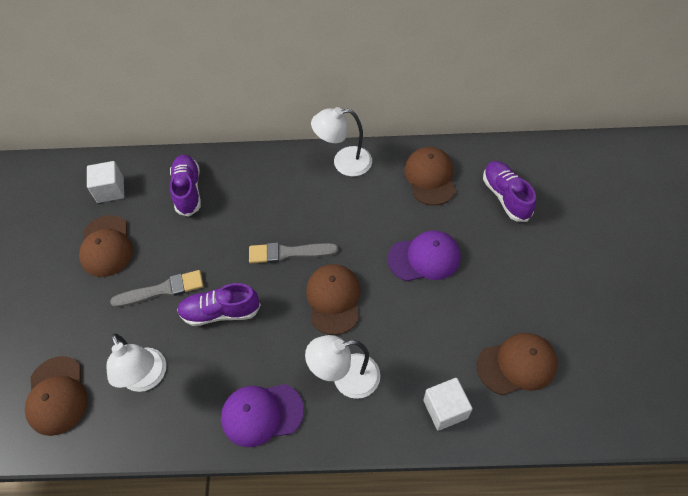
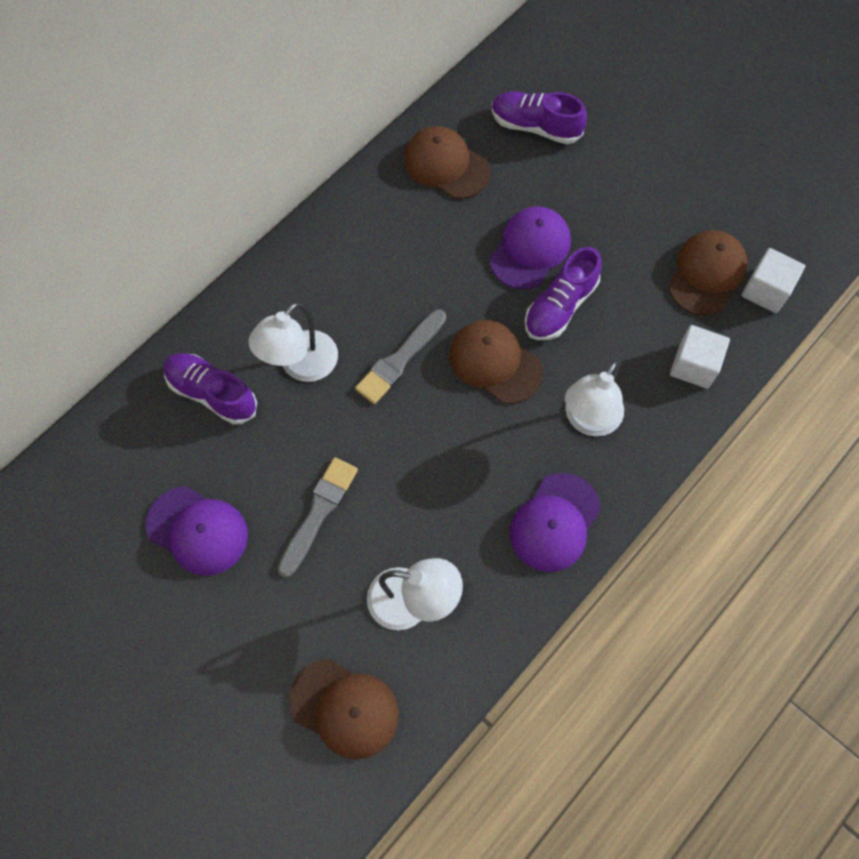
camera: 50 degrees left, 10 degrees up
(106, 246) = (198, 530): brown cap -> purple cap
(110, 190) = (119, 472): white cube -> white cube (766, 290)
(220, 312) = (404, 476): purple shoe -> purple shoe (560, 306)
(344, 162) = (344, 221): white lamp -> white lamp (301, 366)

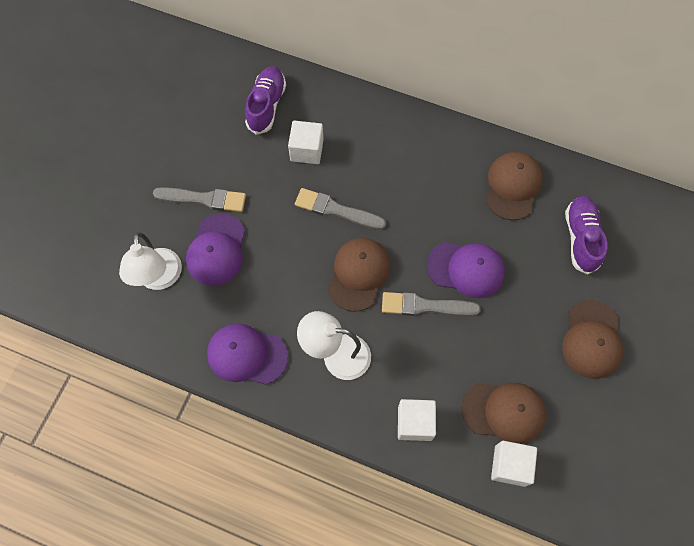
camera: 70 degrees right, 0 degrees up
(198, 530) = (169, 134): purple cap -> purple cap (216, 250)
(301, 366) = (306, 150): white lamp -> white cube
(344, 708) = (77, 261): brown cap -> brown cap (592, 339)
(560, 306) = (425, 306): purple shoe -> grey brush

